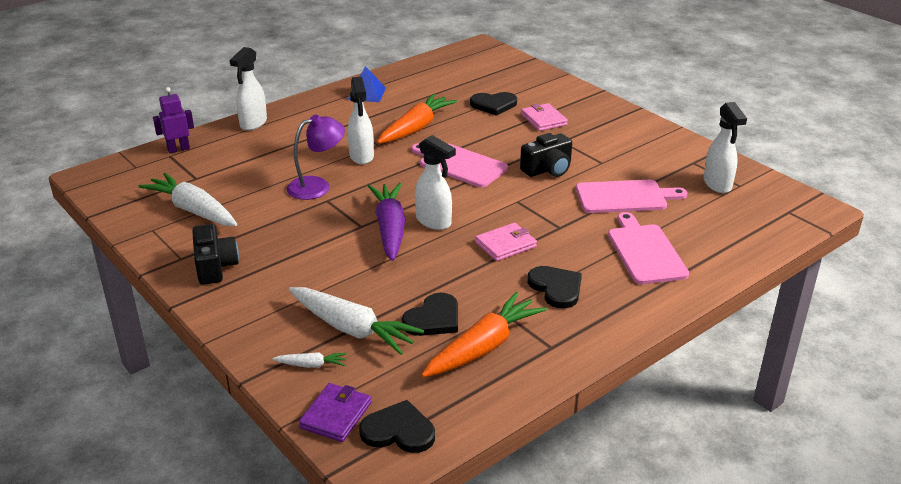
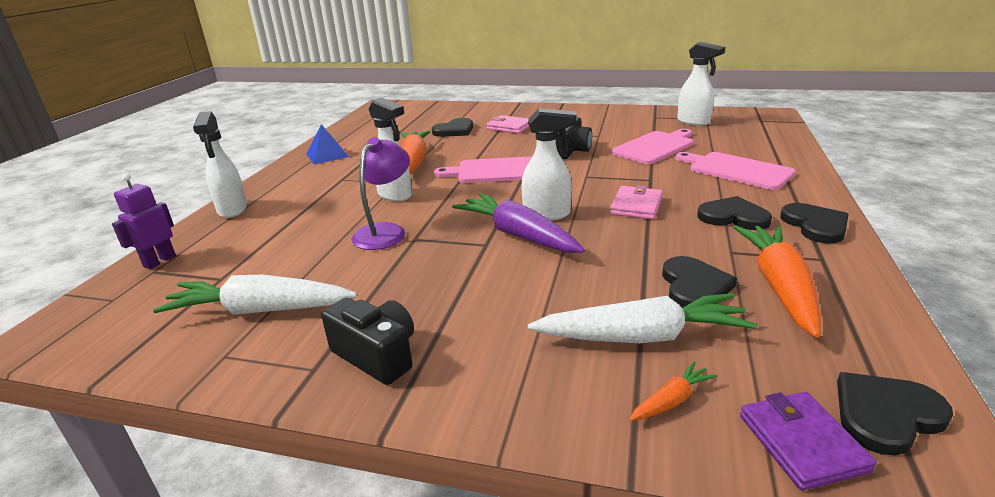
camera: 35 degrees left, 5 degrees down
(312, 365) = (671, 400): white carrot -> orange carrot
(601, 324) = (815, 225): none -> black heart

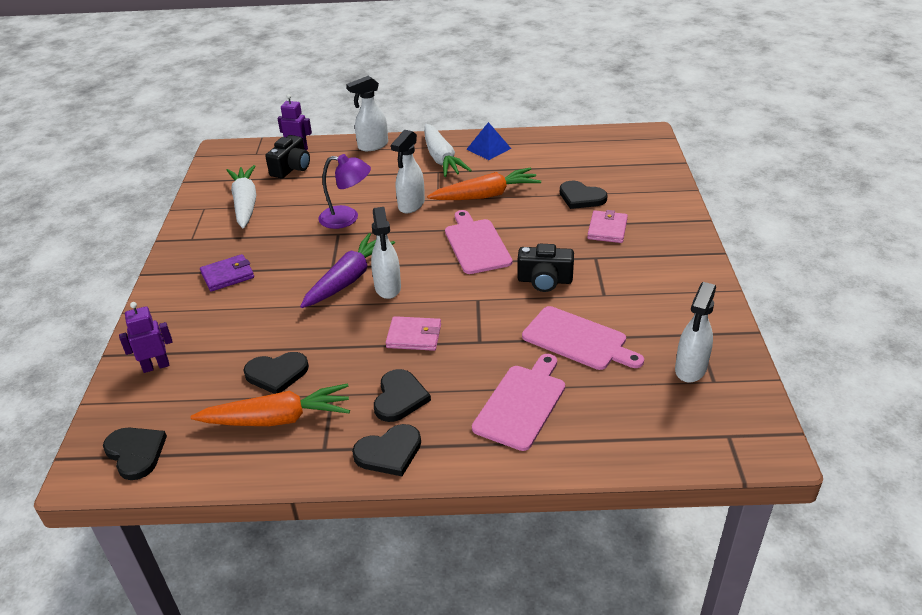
camera: 75 degrees right, 10 degrees up
(377, 355) = (201, 255): black camera -> black camera (291, 168)
(642, 336) = (215, 351): white carrot -> white carrot (441, 159)
(671, 400) = (156, 366): orange carrot -> purple robot
(801, 443) = (118, 415): purple wallet -> purple wallet (227, 275)

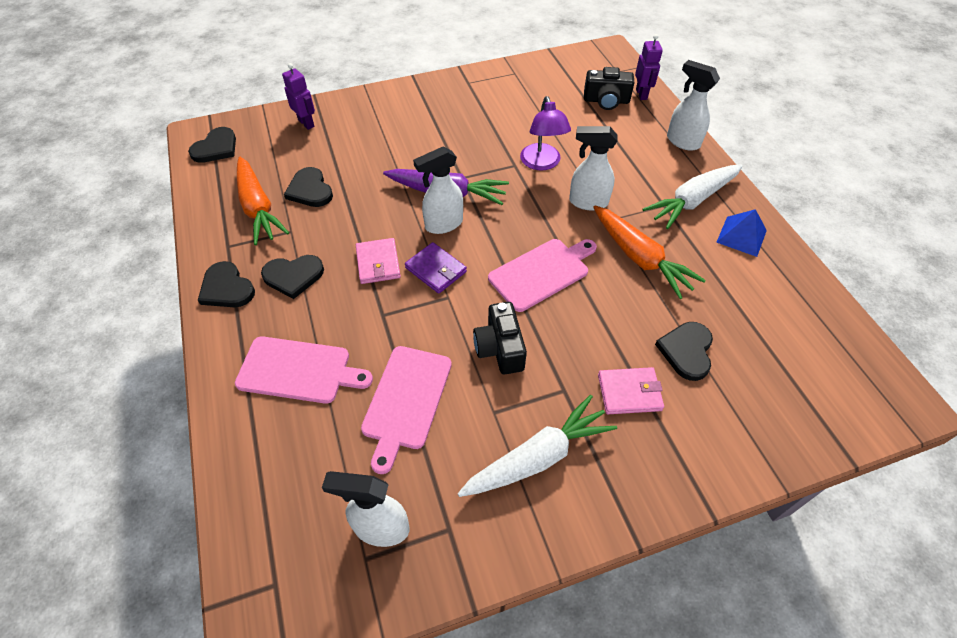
camera: 70 degrees right, 15 degrees up
(227, 275) = (426, 119): purple wallet -> purple wallet (436, 270)
(245, 203) = (533, 93): white carrot -> white carrot (538, 457)

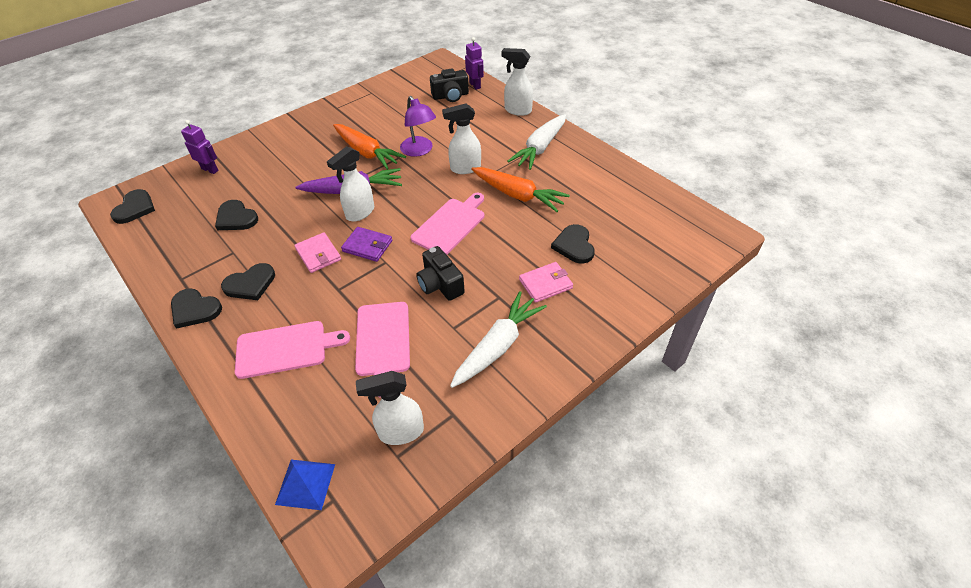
camera: 20 degrees left, 5 degrees down
(258, 208) = (196, 243): orange carrot -> orange carrot (367, 153)
(741, 236) = (582, 162): blue pyramid -> blue pyramid (305, 484)

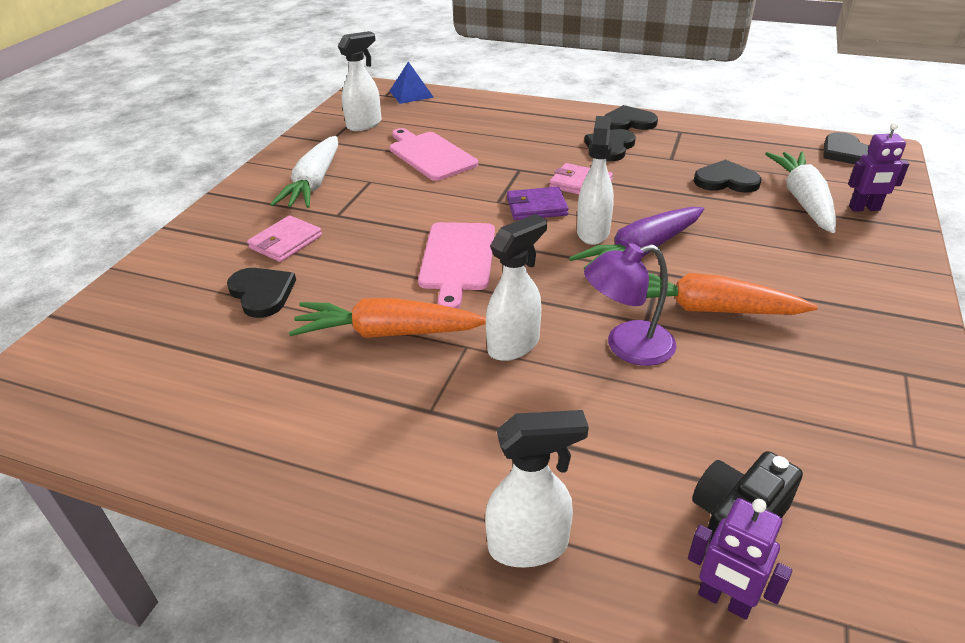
camera: 150 degrees right, 10 degrees down
(285, 349) = (512, 129): pink cutting board -> none
(419, 151) = (627, 346): purple lamp -> purple lamp turned 45 degrees counterclockwise
(440, 284) = (414, 204): black camera -> none
(540, 148) = (402, 446): white carrot -> white carrot (802, 200)

